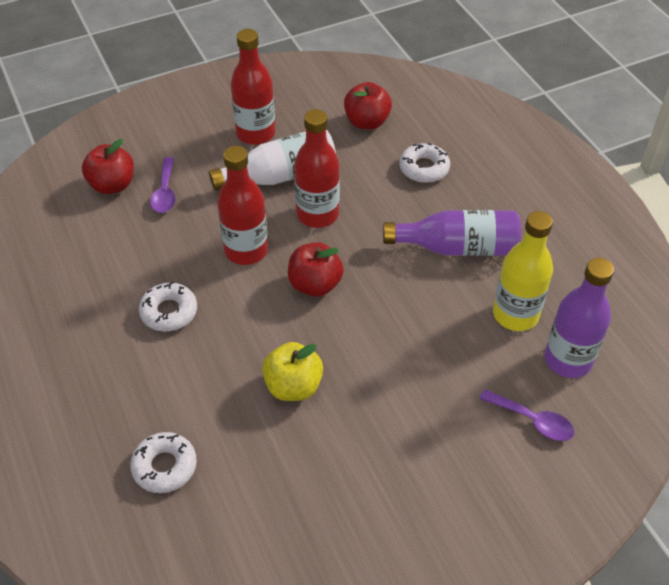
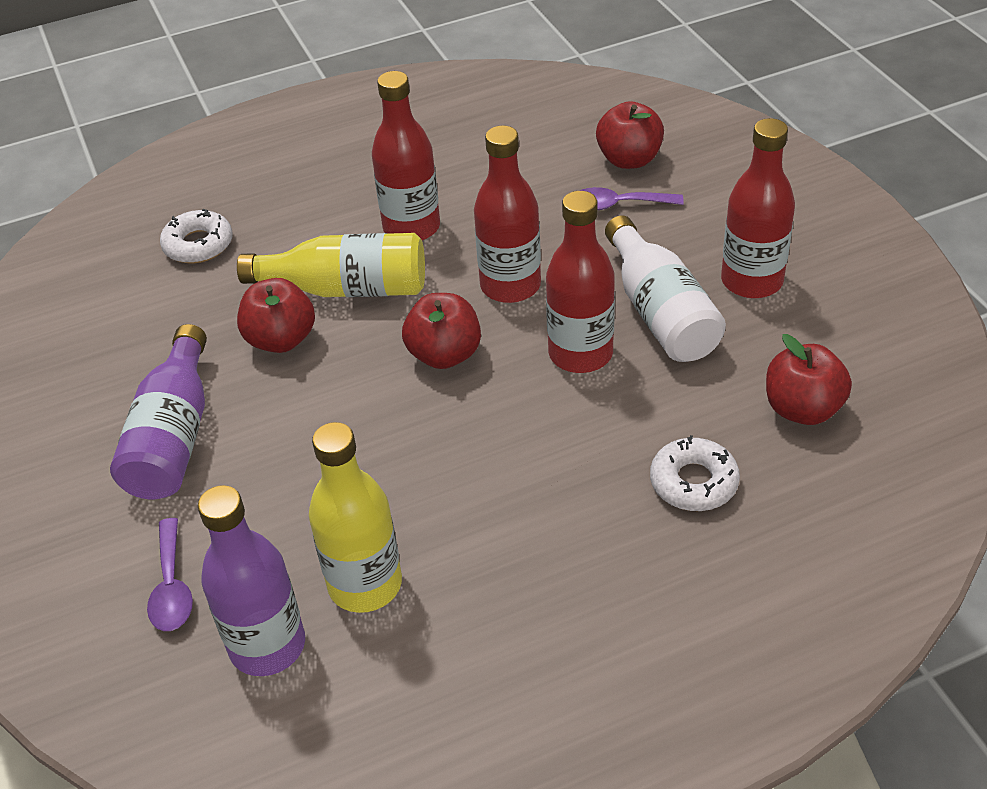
camera: 95 degrees right, 5 degrees down
(169, 312) = (411, 227): white donut -> red bottle
(238, 348) = (347, 289): none -> yellow bottle
(293, 386) = (281, 339): yellow apple -> red apple
(457, 247) = (509, 518): purple bottle -> purple bottle (174, 436)
(533, 420) = (172, 587): purple spoon -> purple spoon turned 45 degrees counterclockwise

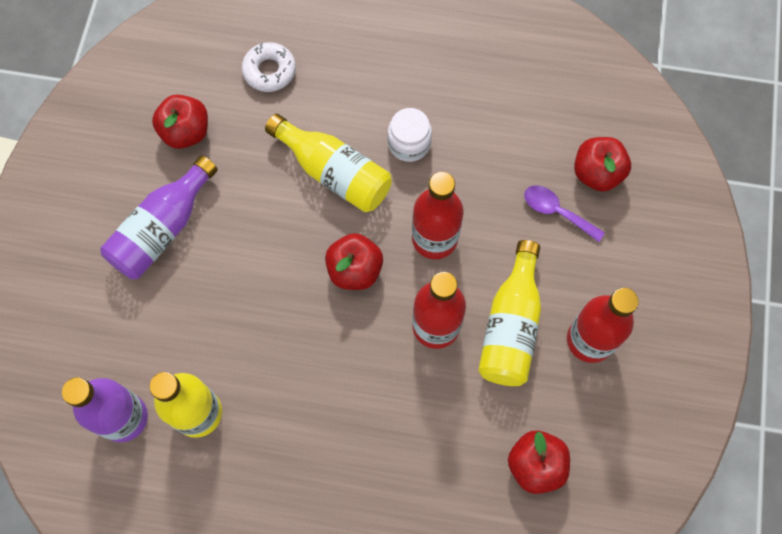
camera: 30 degrees right, 25 degrees up
(172, 587) = (99, 342): purple spoon -> none
(281, 339) = (268, 190): red apple -> red apple (186, 132)
(411, 227) = (409, 143): red bottle -> white jar
(660, 312) = (510, 326): white bottle -> yellow bottle
(693, 482) = (427, 472): white donut -> none

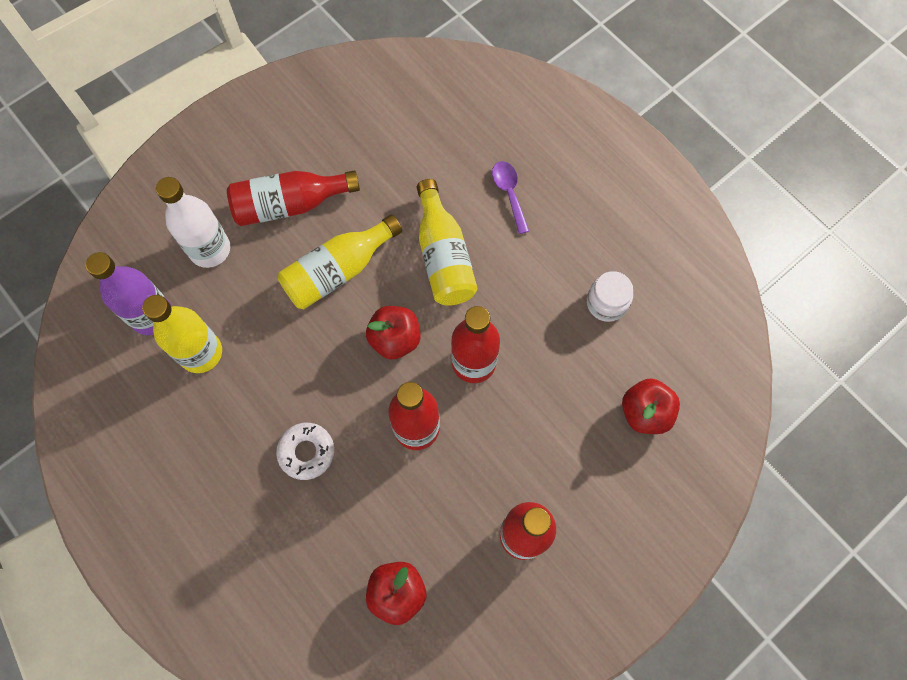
camera: 40 degrees right, 0 degrees up
(125, 321) = (210, 249): none -> white bottle
(163, 229) = (290, 205): purple bottle -> red bottle
(186, 132) = (365, 148): red apple -> none
(269, 71) = (463, 146): white donut -> white donut (306, 452)
(409, 143) = (518, 277): white jar -> white jar (606, 303)
(510, 326) = (472, 474): yellow bottle -> yellow bottle (338, 271)
(556, 212) = (585, 416): purple spoon -> purple spoon (509, 193)

